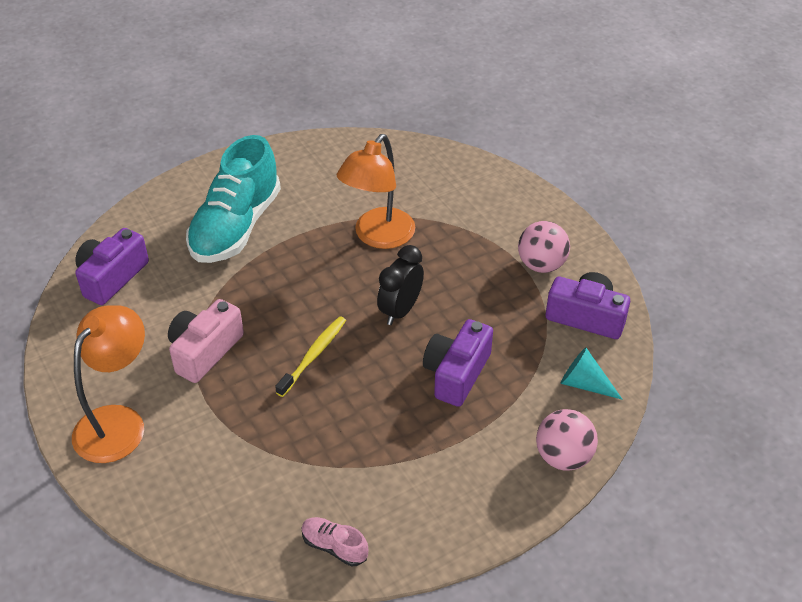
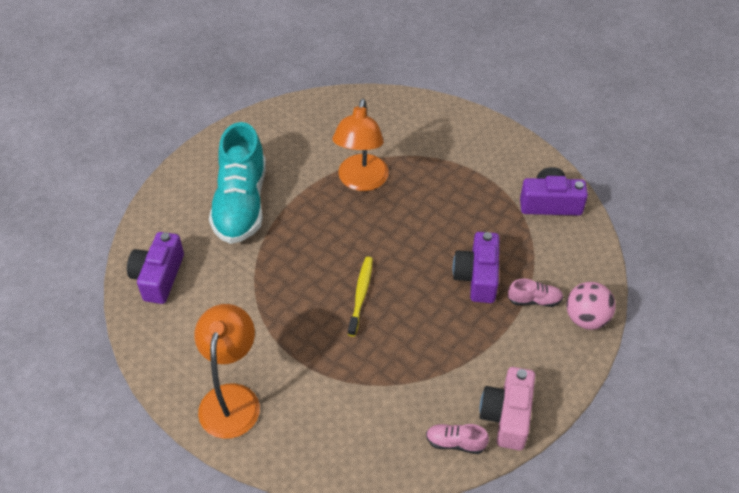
camera: 20 degrees left, 5 degrees up
(204, 351) = (271, 317): pink camera -> pink camera (507, 416)
(400, 310) = (409, 238): black clock -> none
(510, 418) = (534, 300): none -> pink shoe
(541, 265) = (497, 170): pink ball -> none
(584, 384) = (574, 257): turquoise cone -> none

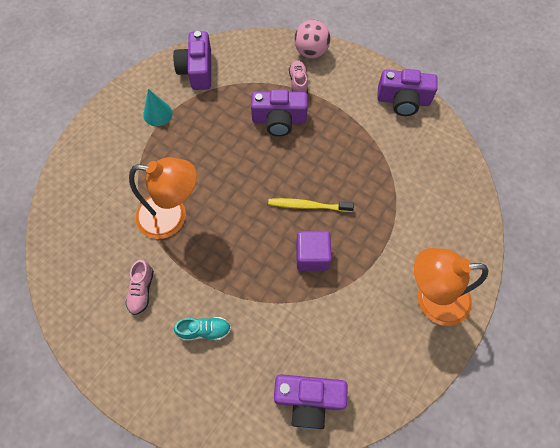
camera: 95 degrees left, 15 degrees up
(241, 204) = (204, 330): turquoise shoe -> turquoise shoe, size x0.41
(300, 293) = (312, 256): none -> purple cube
(455, 443) = (432, 132): pink shoe -> pink shoe (142, 290)
(488, 169) = (157, 114): none -> turquoise cone
(507, 416) = (403, 101): pink camera -> purple camera

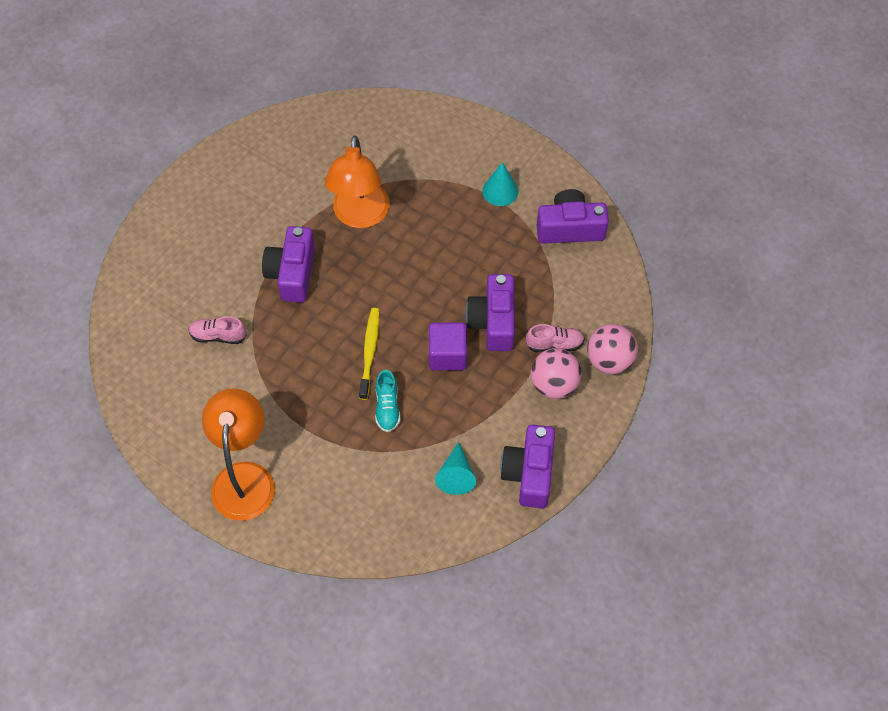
camera: 90 degrees right, 5 degrees down
(142, 290) = (275, 195): pink shoe -> pink shoe (218, 336)
(204, 330) = (228, 253): turquoise shoe -> turquoise shoe (387, 407)
(308, 400) = (148, 348): purple camera -> purple camera (292, 273)
(312, 256) = (305, 355): purple cube -> purple cube (447, 355)
(332, 84) = (554, 385): none -> pink ball
(410, 145) = (456, 475): none -> turquoise cone

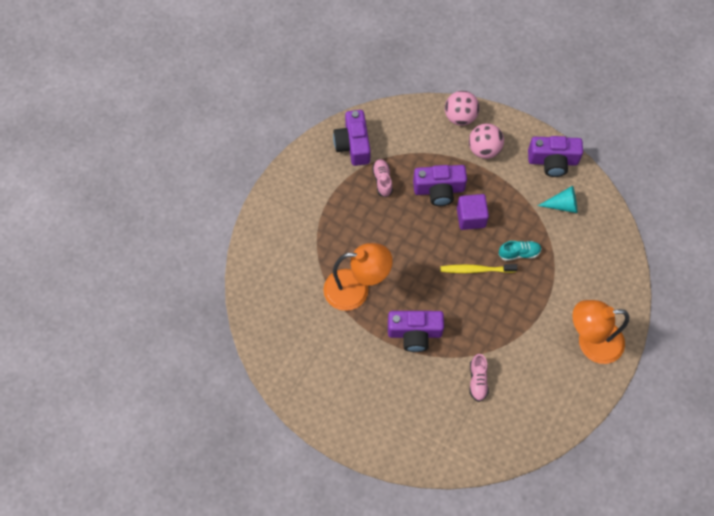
camera: 95 degrees left, 5 degrees up
(500, 191) = (324, 192): turquoise cone -> none
(554, 344) = (452, 150): pink shoe -> pink shoe (382, 180)

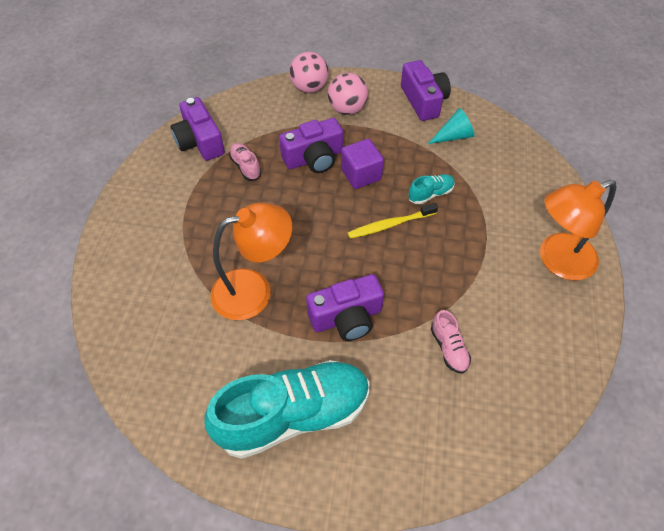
camera: 20 degrees left, 10 degrees down
(354, 389) = (293, 415): none -> turquoise shoe
(552, 161) = (423, 101): purple camera -> purple camera turned 90 degrees counterclockwise

